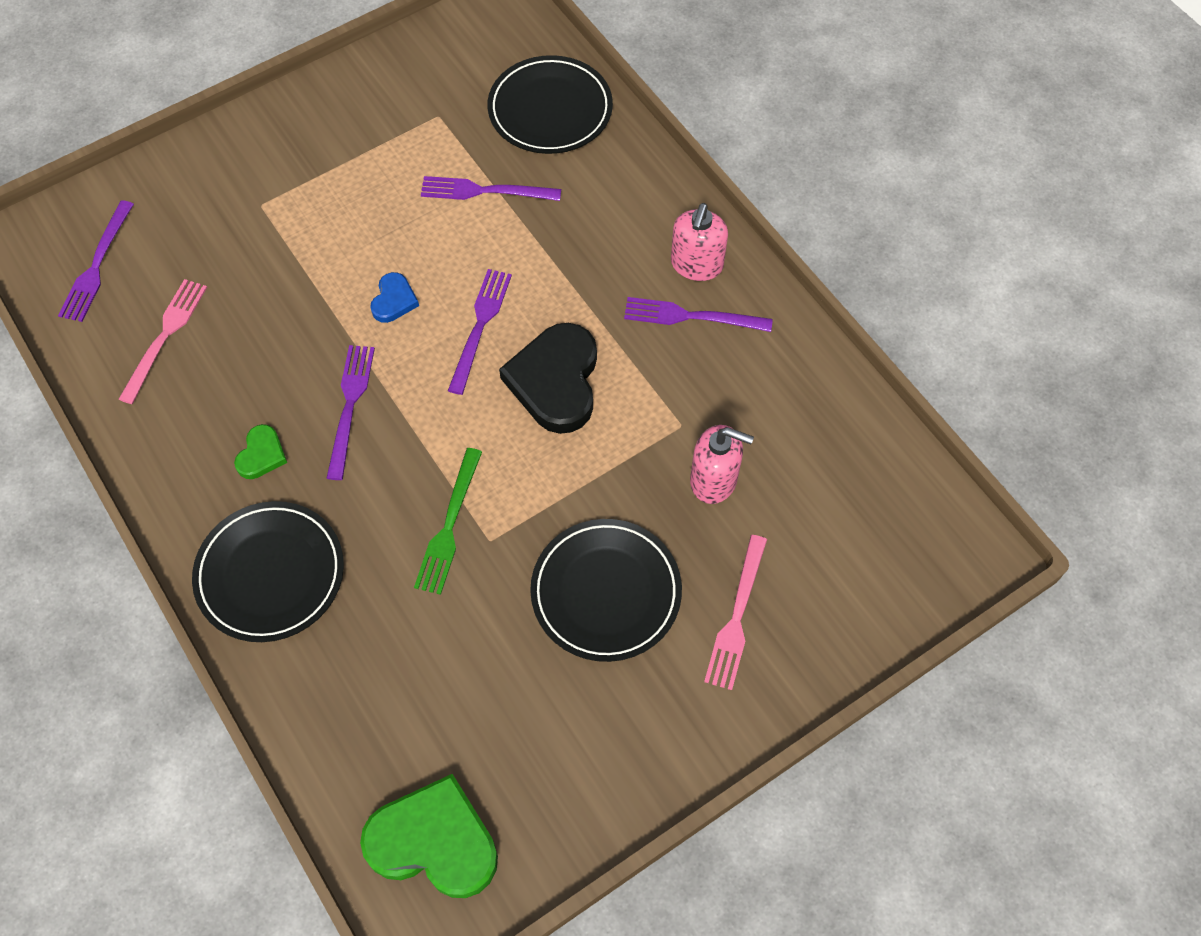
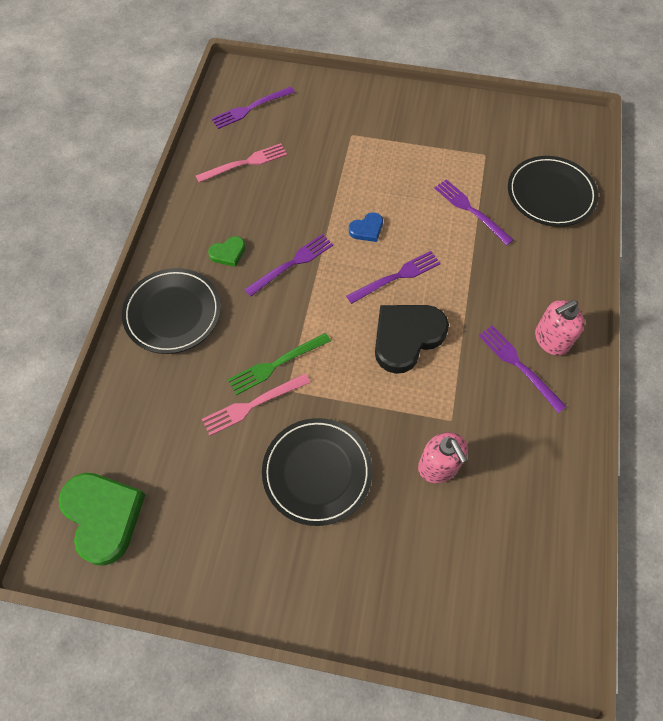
camera: 45 degrees right, 0 degrees up
(736, 617) = (372, 554): pink fork -> pink fork (252, 405)

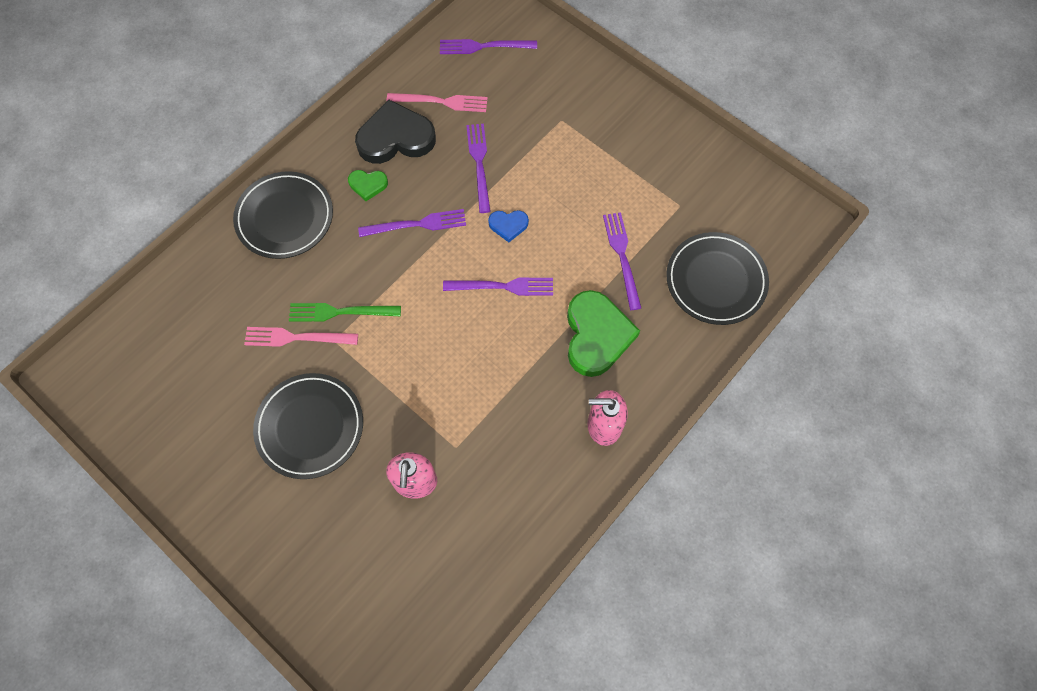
camera: 30 degrees right, 5 degrees up
(103, 516) = (122, 366): green heart -> green heart (596, 335)
(406, 337) = (470, 349): black heart -> black heart (395, 138)
(519, 365) = (554, 432): purple fork -> purple fork (479, 164)

